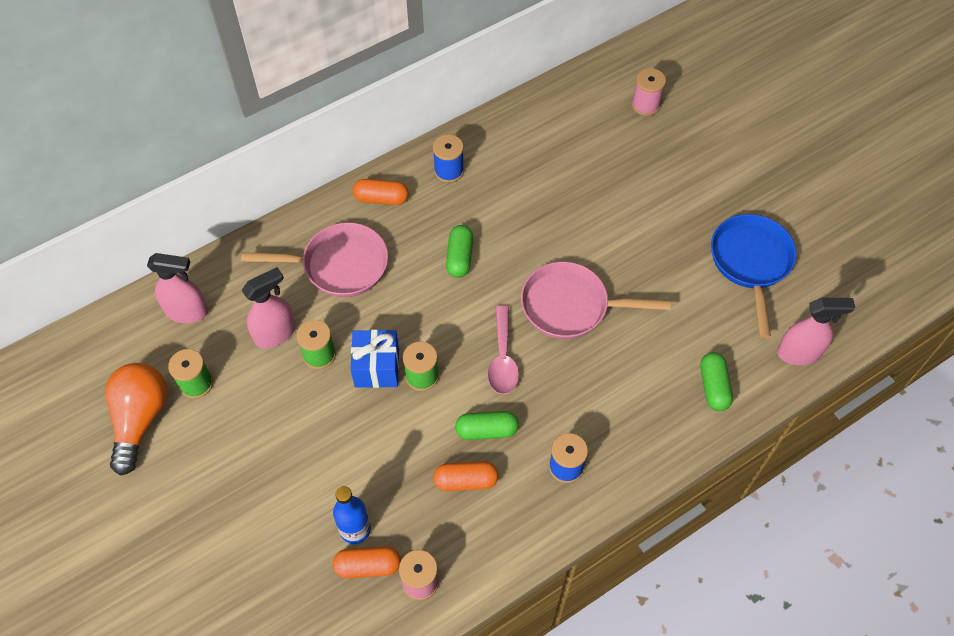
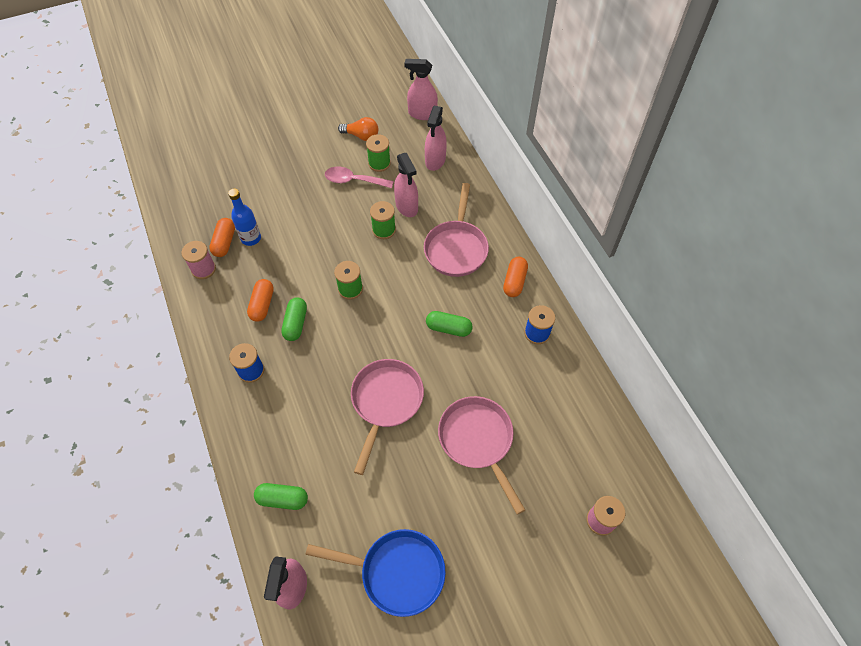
camera: 100 degrees right, 0 degrees up
(92, 343) = (422, 114): none -> pink spray bottle
(140, 419) = (361, 136): orange light bulb -> orange light bulb, size x0.62
(377, 368) = (364, 262): blue gift -> none
(502, 358) = (351, 344): pink spoon -> pink spoon (354, 180)
(593, 211) = (478, 441): none -> pink pan

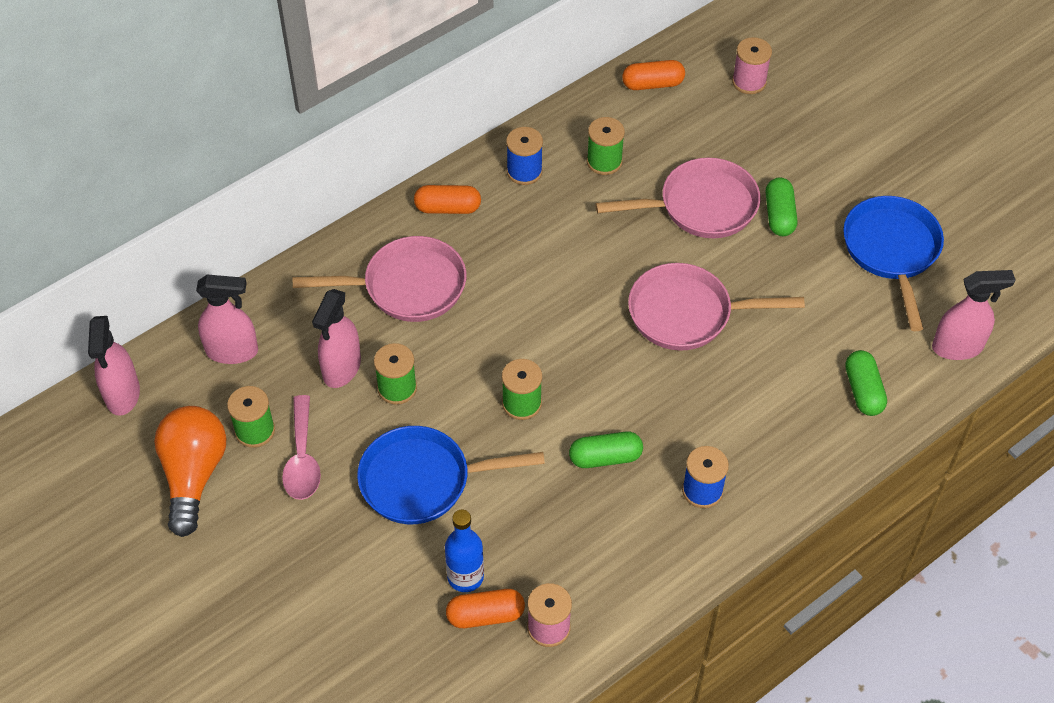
camera: 105 degrees left, 5 degrees down
(262, 305) = (588, 514): orange capsule -> orange capsule (652, 84)
(318, 230) = (423, 481): none -> blue pan
(361, 136) = (194, 475): orange light bulb -> orange light bulb, size x1.63
(406, 206) = (341, 368): pink spray bottle -> pink spray bottle turned 150 degrees clockwise
(448, 328) = (549, 268): green capsule -> green capsule (779, 215)
(478, 441) = (701, 206): pink pan -> pink pan turned 150 degrees counterclockwise
(535, 386) = (604, 161): none -> green spool

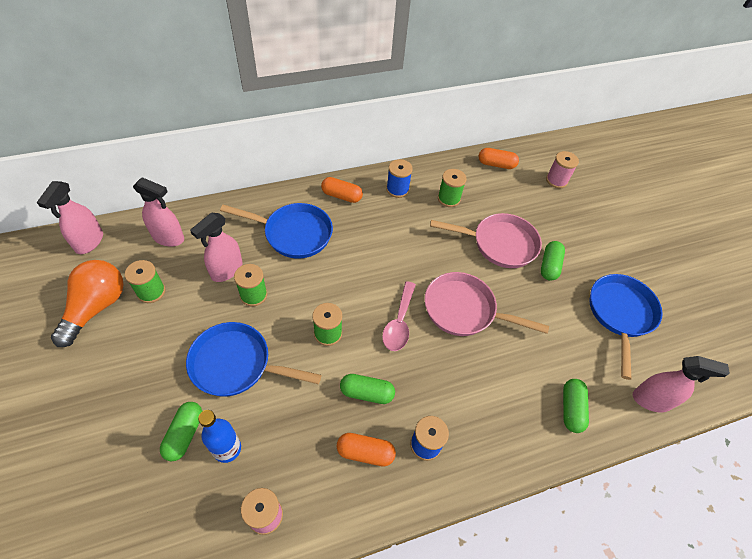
camera: 15 degrees right, 0 degrees up
(302, 458) = (169, 320): pink spoon -> pink spoon (399, 322)
(404, 579) = (184, 434): none -> green capsule
(407, 286) = (294, 234): pink pan -> blue pan
(485, 615) = (225, 486): orange capsule -> orange capsule (365, 452)

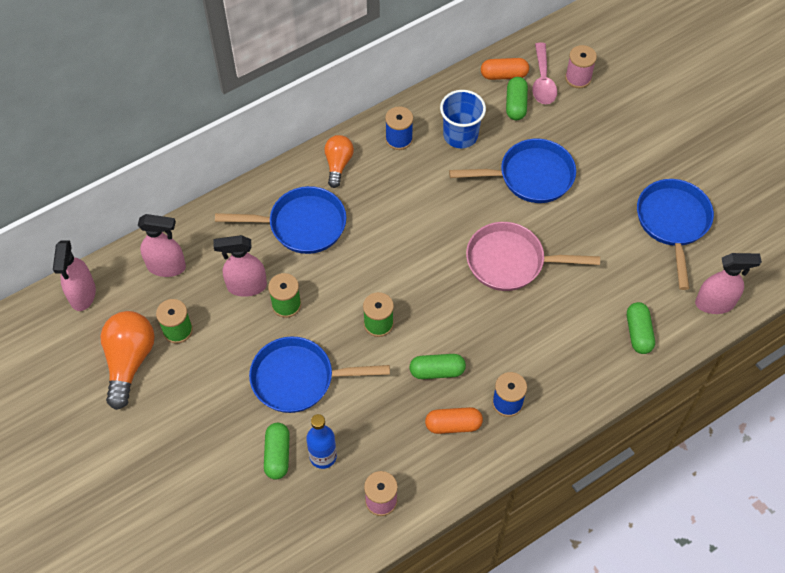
camera: 10 degrees left, 5 degrees up
(226, 270) = (246, 286): pink spray bottle -> pink spray bottle turned 60 degrees clockwise
(341, 196) = (338, 164): orange capsule -> orange light bulb
(399, 322) = (447, 293): pink spoon -> pink spoon (542, 81)
(448, 199) = (460, 135): green spool -> blue cup
(499, 244) = (530, 176): pink pan -> blue pan
(549, 266) = (589, 188): green capsule -> green capsule (516, 104)

